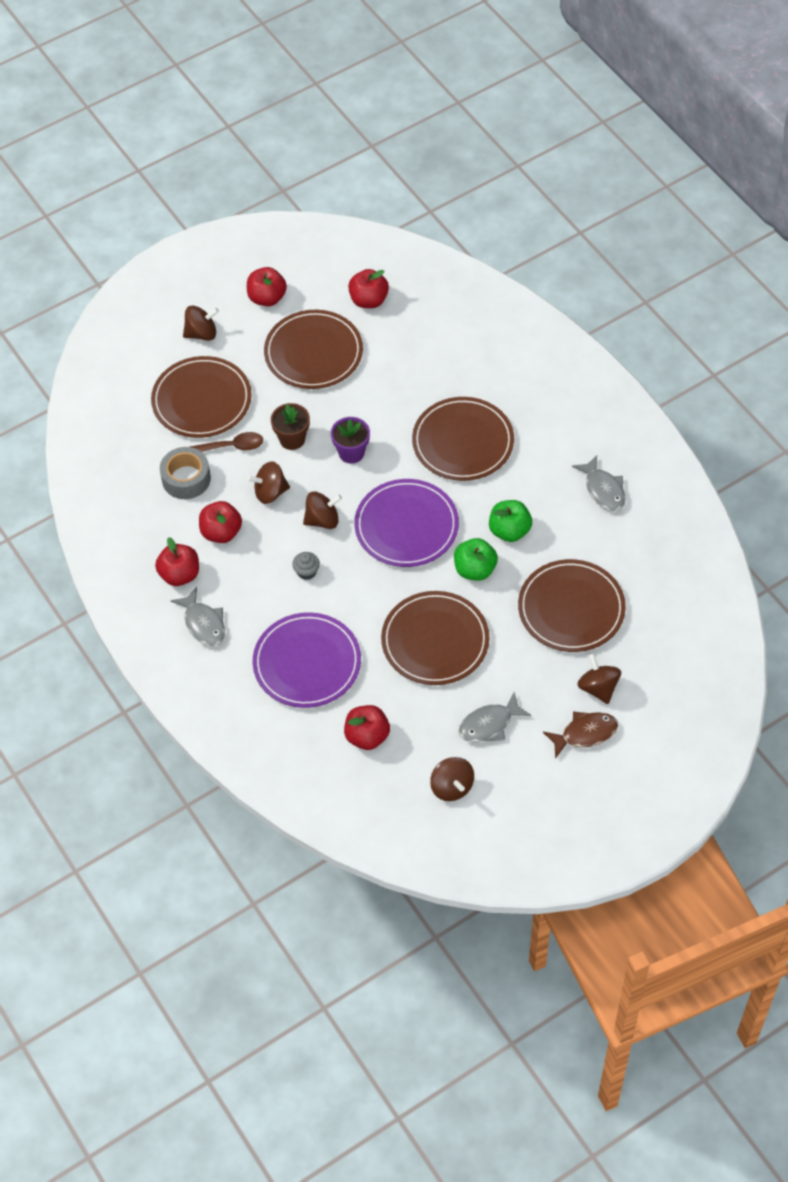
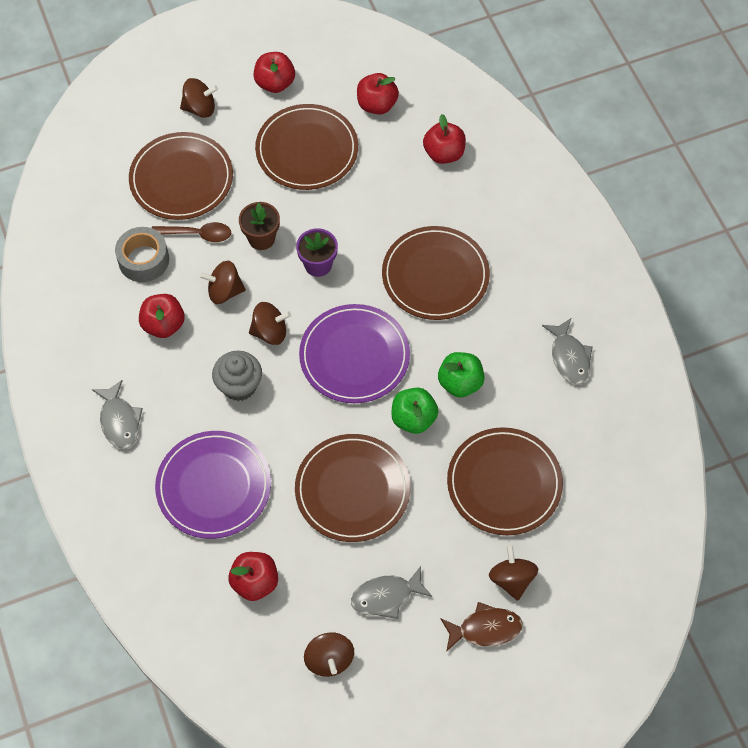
camera: 10 degrees right, 5 degrees up
(180, 574) = (110, 362): red apple -> red apple (444, 153)
(306, 572) = (239, 386): grey cupcake -> grey cupcake, size x1.71

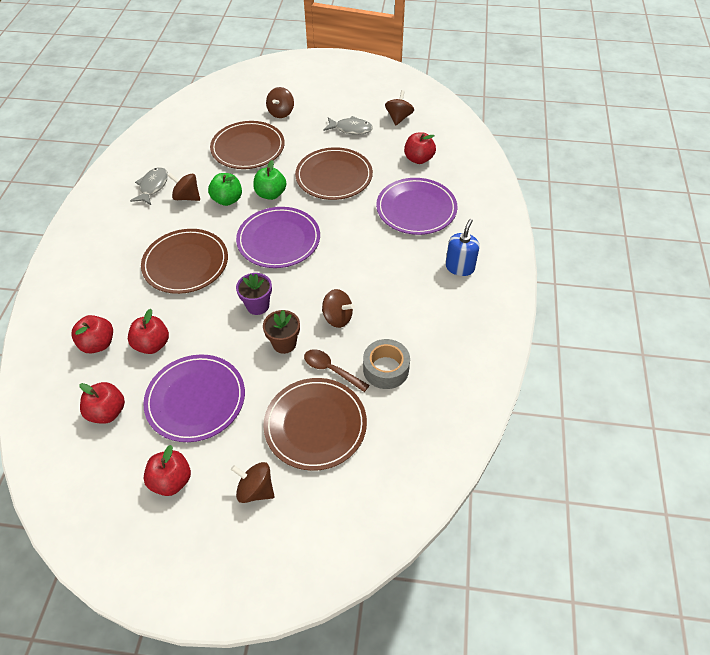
camera: 150 degrees left, 10 degrees down
(119, 420) = (459, 267): grey fish -> blue soap dispenser
(163, 325) = (396, 314): red apple -> red apple (152, 344)
(239, 386) = (366, 254): grey cupcake -> none
(270, 332) = (323, 277): brown spinning top -> brown spinning top (187, 197)
(307, 150) = (195, 399): brown plate -> purple plate
(485, 629) = (311, 101): brown fish -> none

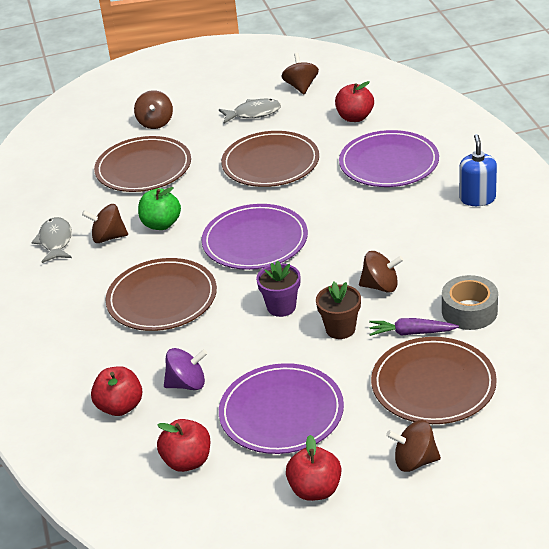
camera: 20 degrees left, 15 degrees down
(152, 344) = (187, 384): red apple -> purple spinning top
(271, 194) = (209, 202): green apple -> none
(331, 370) = (411, 333): brown spoon -> purple carrot

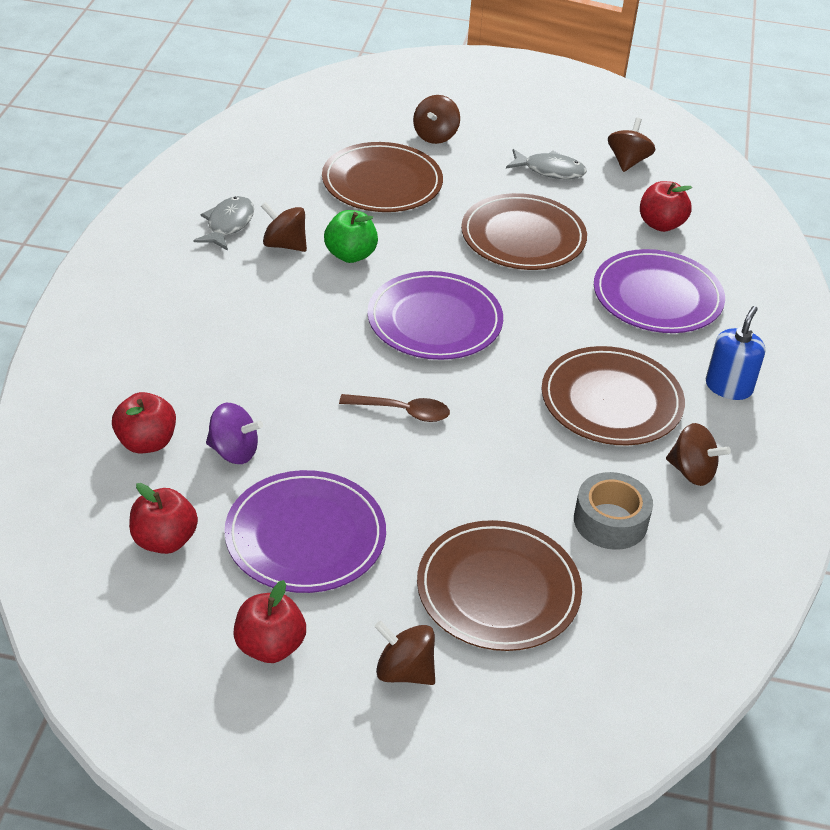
camera: 20 degrees right, 5 degrees up
(162, 298) = (284, 340): brown plate -> brown plate (611, 400)
(281, 307) = (402, 412): purple flower pot -> brown spoon
(340, 329) = (446, 470): brown flower pot -> none
(381, 286) = (531, 441): brown spinning top -> brown spinning top (692, 472)
(411, 333) = (522, 514): purple carrot -> none

